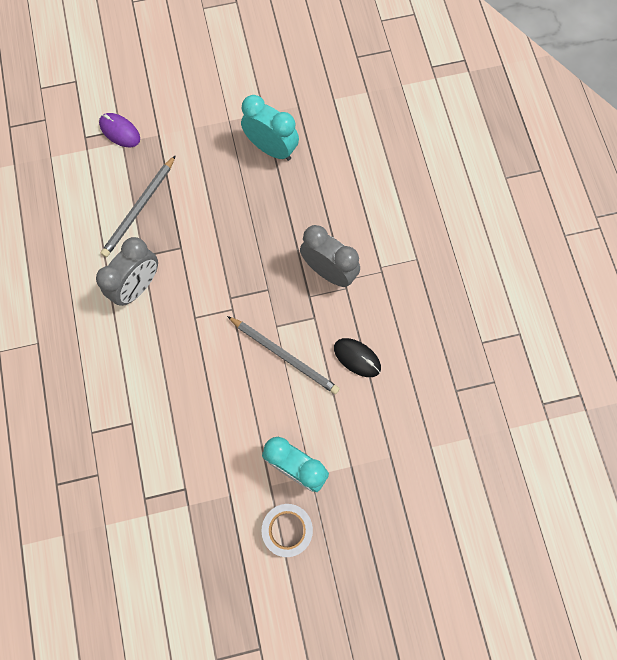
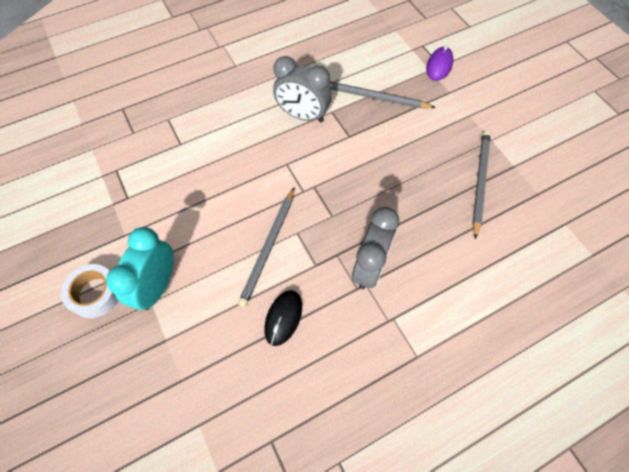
camera: 75 degrees right, 10 degrees down
(271, 149) = (480, 182): turquoise clock -> grey pencil

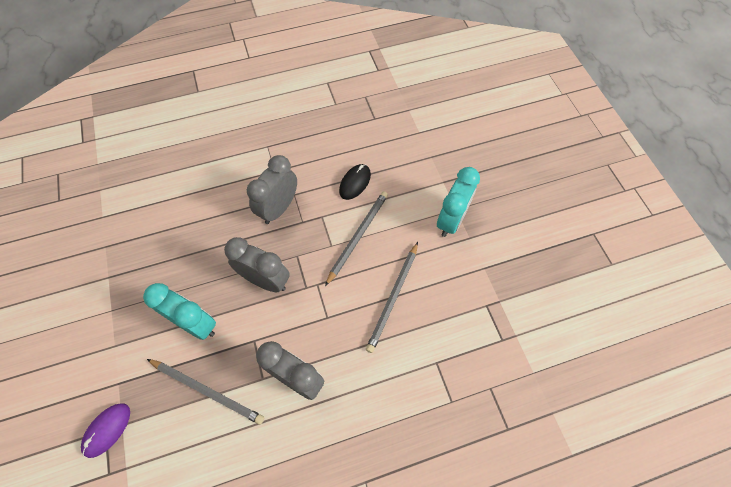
camera: 170 degrees left, 0 degrees up
(95, 293) = (501, 222): white tape -> none
(357, 186) = (265, 280): none -> grey clock
(408, 140) = (195, 324): none -> turquoise clock
(480, 182) = (150, 266): grey pencil -> grey pencil (393, 298)

